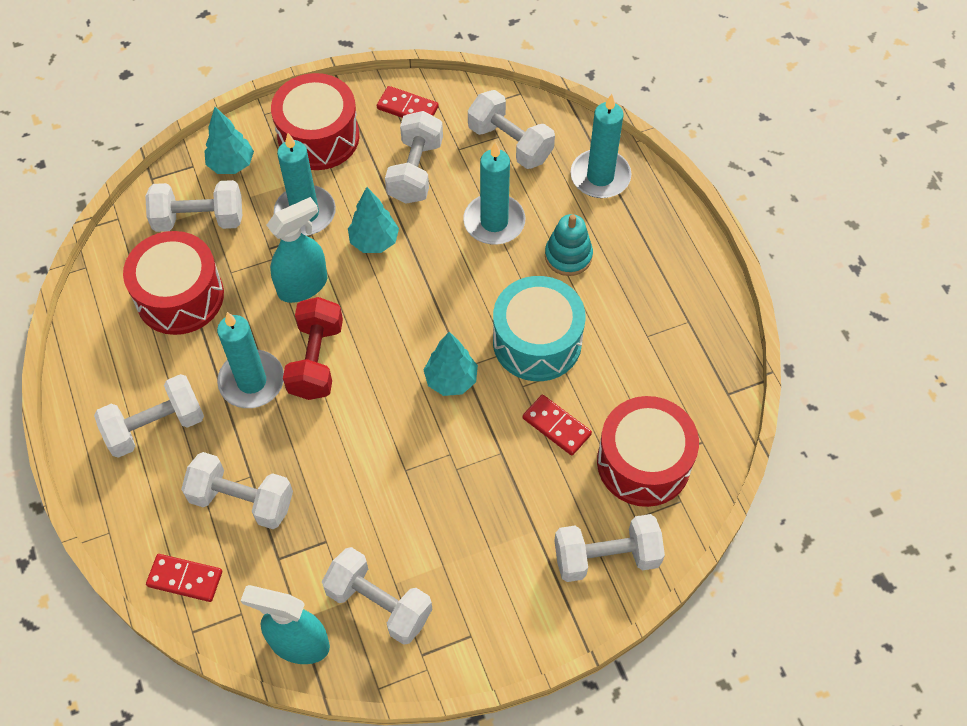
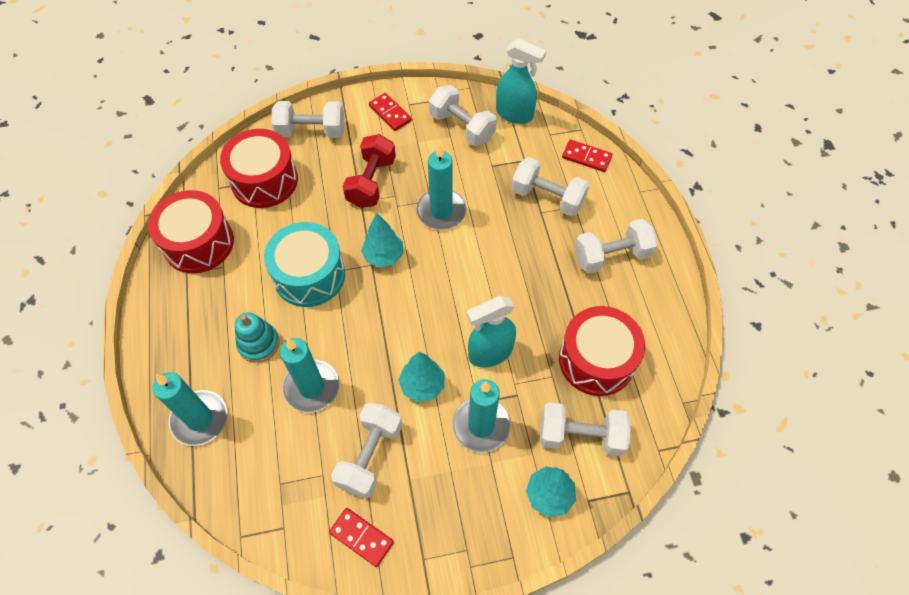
camera: 170 degrees left, 0 degrees up
(252, 381) = (537, 278): turquoise candle -> turquoise candle (441, 211)
(316, 360) = (485, 287): red dumbbell -> red dumbbell (371, 182)
(318, 137) = (459, 515): red drum -> red drum (198, 243)
(510, 143) = (270, 473): white dumbbell -> none
(556, 426) = (316, 212): red domino -> red domino (390, 113)

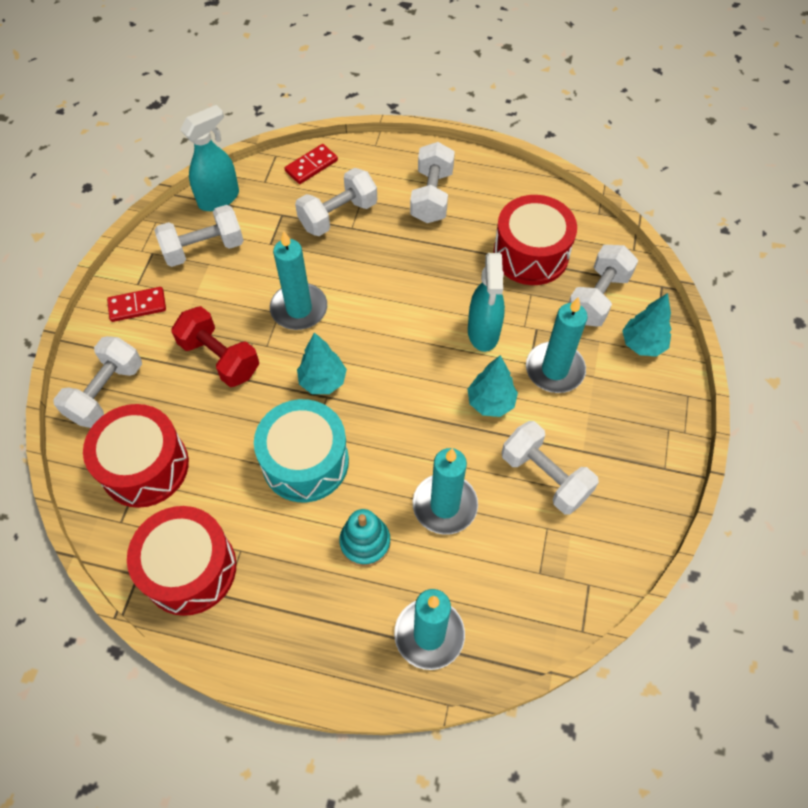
camera: 65 degrees left, 0 degrees up
(361, 537) = (625, 514): red domino -> none

